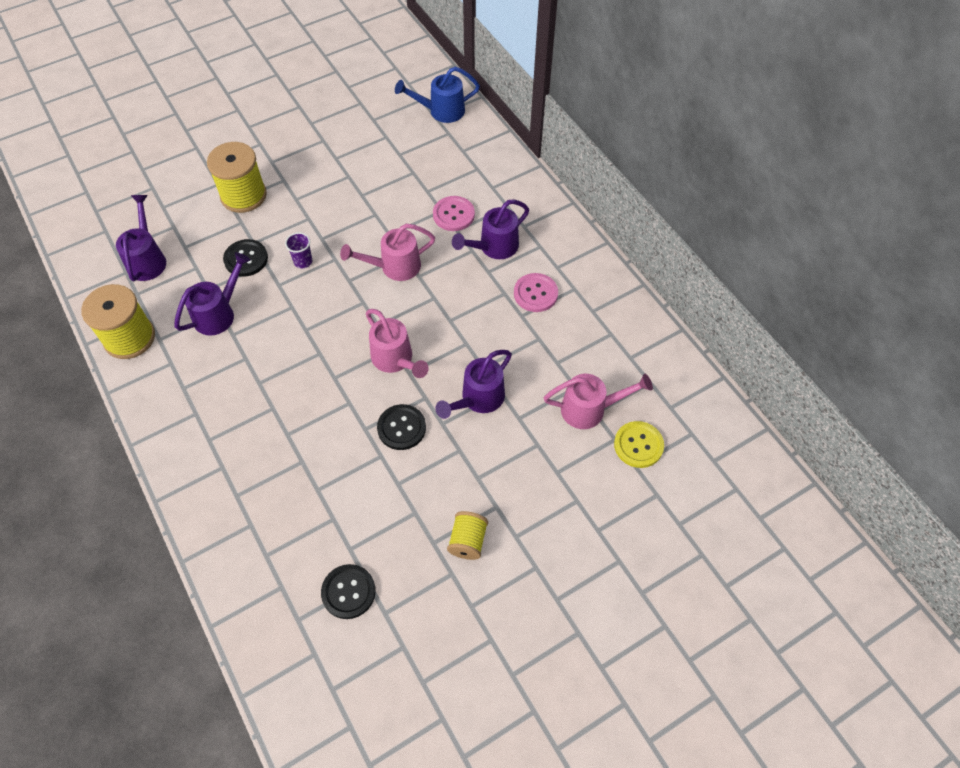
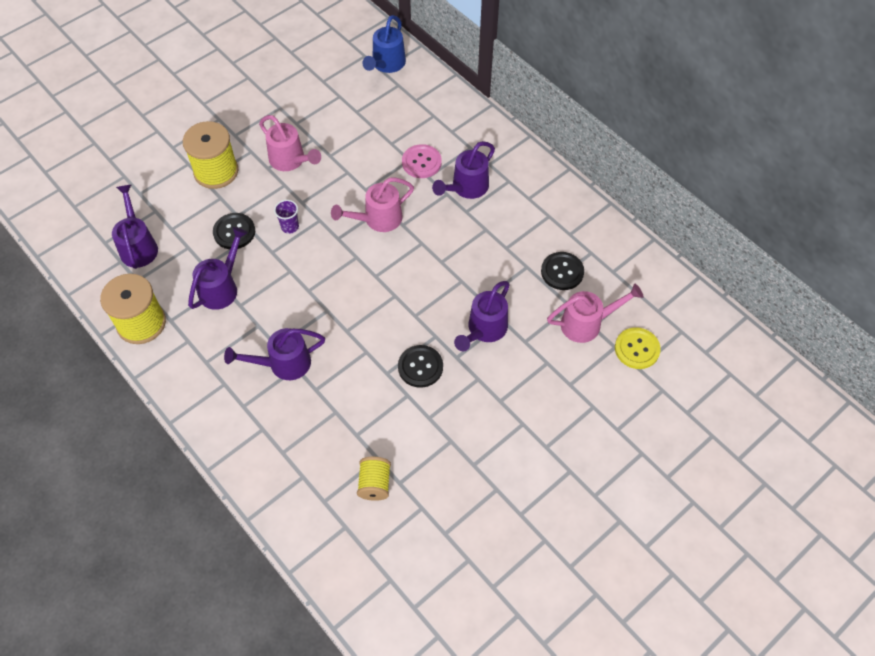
camera: 10 degrees left, 0 degrees up
(261, 402) = (283, 364): none -> purple watering can
(348, 592) = (407, 521): black button -> black button (562, 272)
(395, 360) = (399, 305): pink watering can -> pink watering can (290, 160)
(441, 111) = (386, 64): blue watering can -> blue watering can turned 45 degrees counterclockwise
(468, 541) = (504, 458): yellow spool -> yellow spool (374, 484)
(535, 293) = (514, 225): pink button -> none

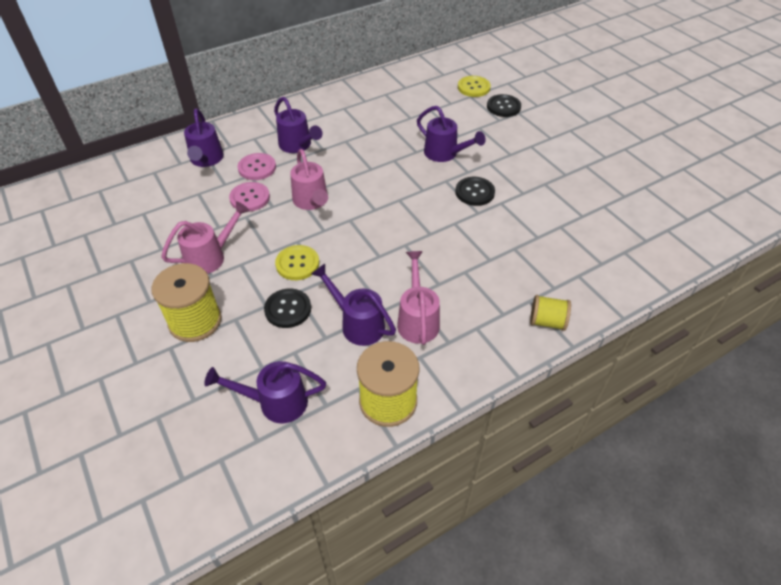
camera: 80 degrees left, 10 degrees down
(283, 364) = (459, 280): purple watering can -> purple watering can (206, 160)
(290, 227) = (297, 264): purple cup -> yellow button
(374, 168) = (250, 198): none -> pink button
(374, 484) = (584, 230): yellow spool -> yellow spool (547, 321)
(386, 64) = (122, 177): blue watering can -> none
(562, 272) = (399, 109): black button -> black button (503, 107)
(587, 324) = (448, 105): pink watering can -> pink watering can (417, 320)

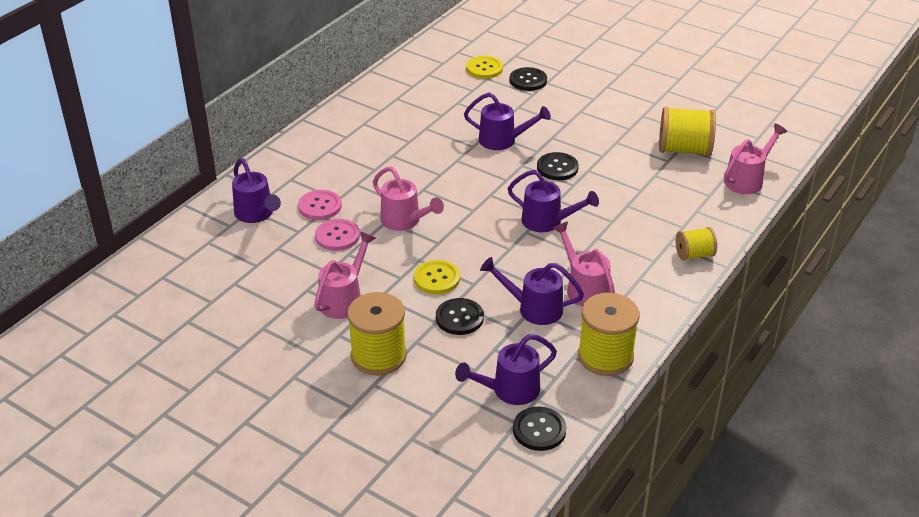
camera: 25 degrees left, 10 degrees down
(270, 458) = (539, 430): none -> black button
(297, 145) = (345, 173): purple watering can -> purple watering can (547, 222)
(605, 210) = (684, 150): none -> yellow spool
(650, 259) = (747, 180): none -> pink watering can

